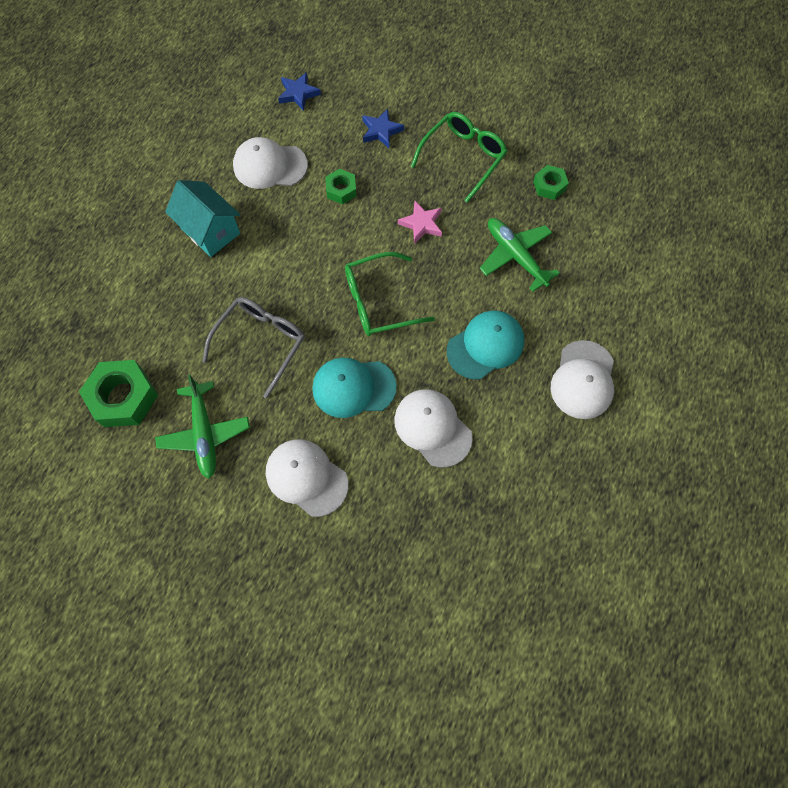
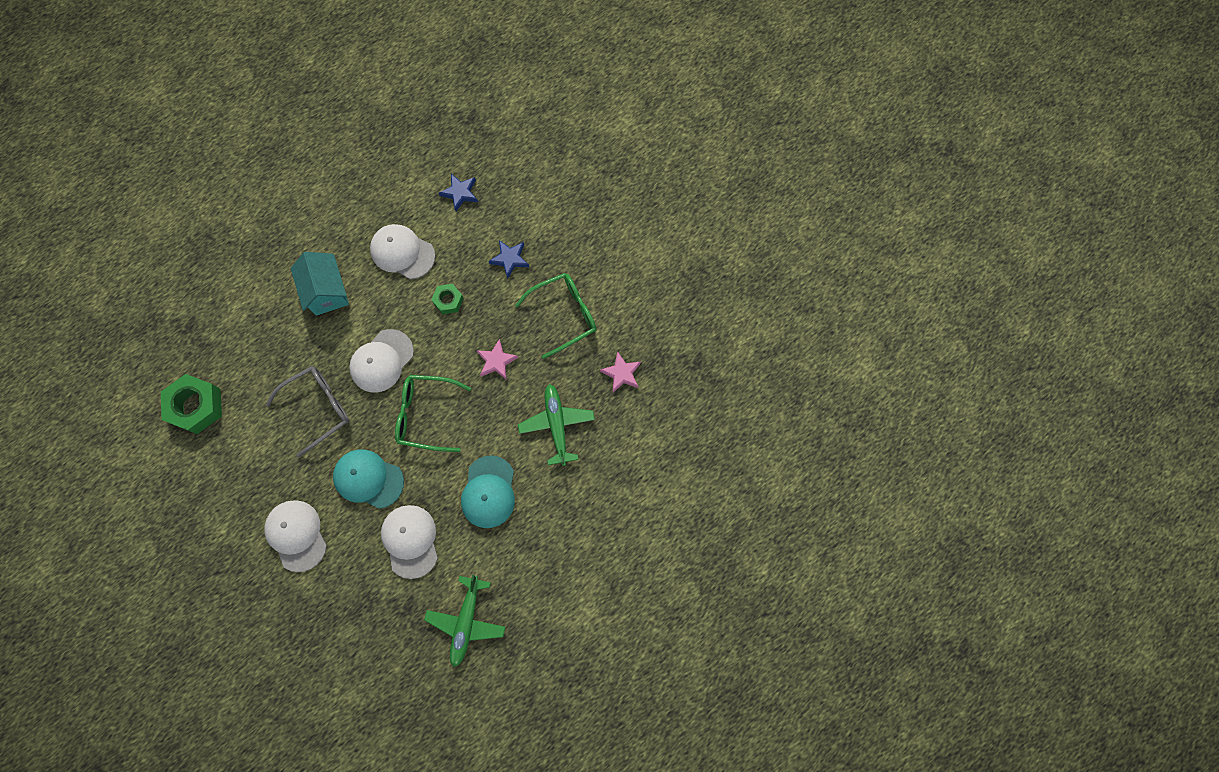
camera: 25 degrees right, 5 degrees up
(205, 433) = (240, 463): green plane -> green plane (466, 621)
(485, 345) = (489, 492): turquoise cap -> turquoise cap turned 105 degrees clockwise
(549, 186) = (621, 373): green nut -> pink star
(583, 380) = (549, 557): white cap -> white cap (382, 361)

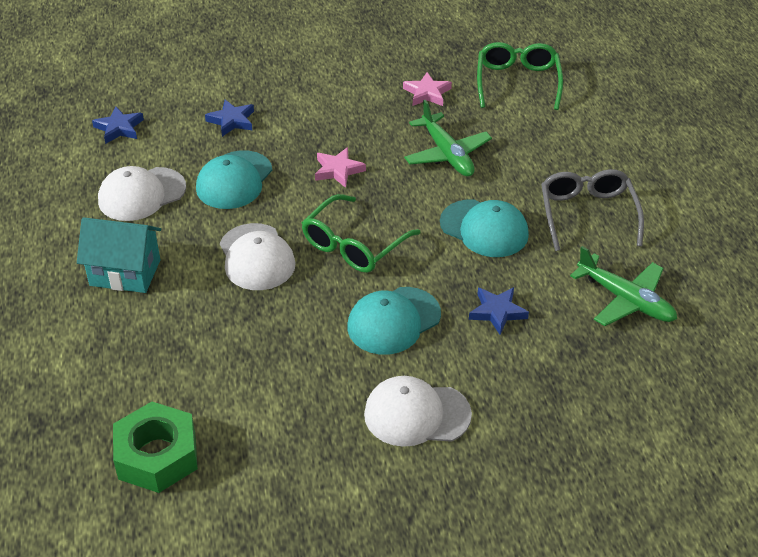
camera: 60 degrees left, 30 degrees down
(318, 408) = (266, 334): grey glasses -> grey glasses (587, 214)
(410, 541) = (497, 312): white cap -> blue star
(448, 300) = (234, 180): green nut -> turquoise cap
(557, 425) = (447, 154): green plane -> green plane turned 135 degrees counterclockwise
(564, 315) = (330, 107): green glasses -> green glasses (517, 82)

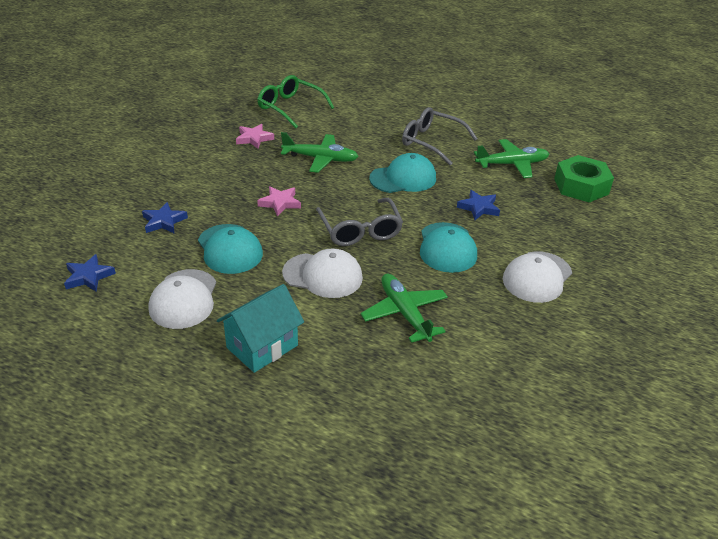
camera: 55 degrees left, 5 degrees down
(157, 456) = (476, 414): green nut -> green nut (581, 186)
(255, 340) = (404, 313): none -> green plane
(354, 245) = (360, 230): green glasses -> grey glasses

